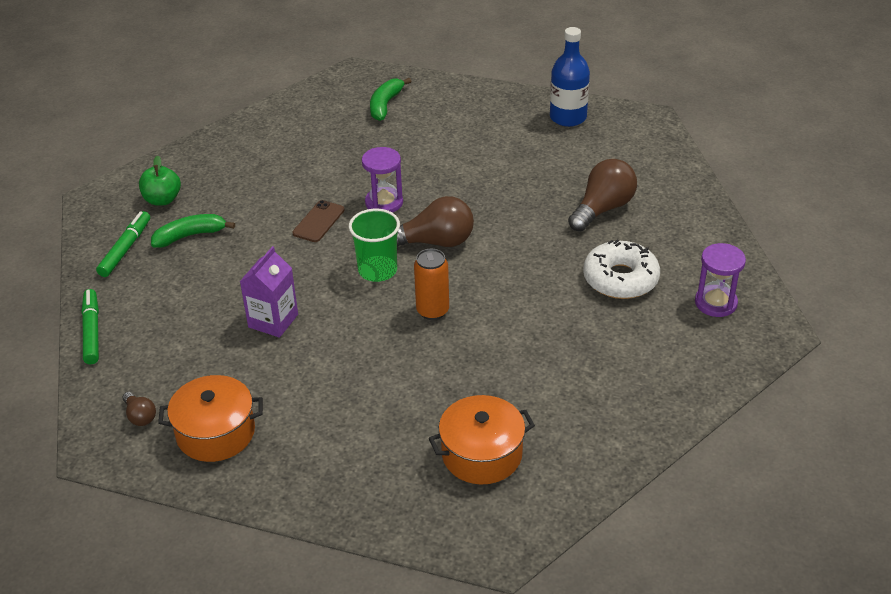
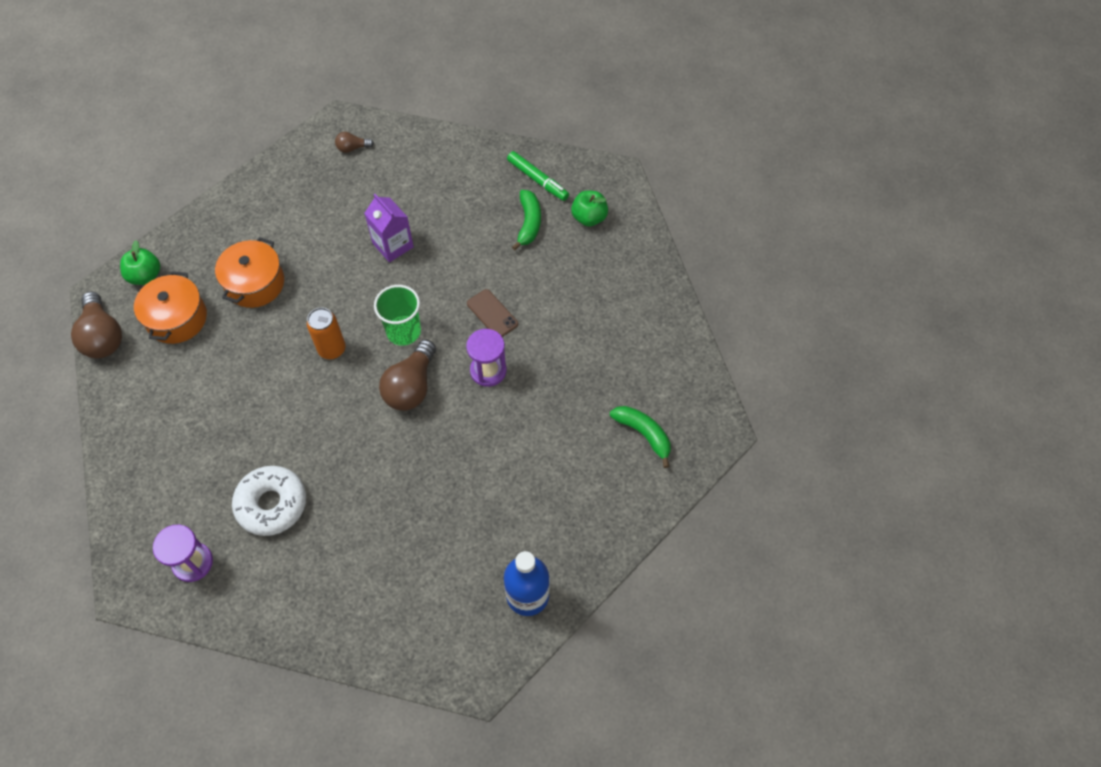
camera: 115 degrees right, 20 degrees up
(92, 331) = (454, 141): green marker -> none
(216, 433) = (308, 182): orange pot -> orange pot (255, 283)
(445, 518) = (145, 276): none -> green apple
(602, 209) = (367, 544): brown light bulb -> brown light bulb (103, 336)

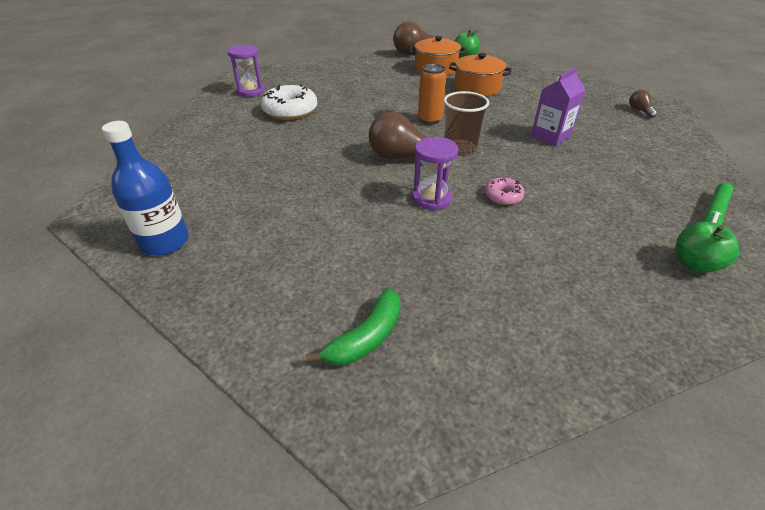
camera: 85 degrees right, 20 degrees down
(403, 331) = (460, 149): green cup -> brown cup
(492, 314) = (503, 196): brown phone -> pink donut
(529, 223) = (642, 213): green banana -> none

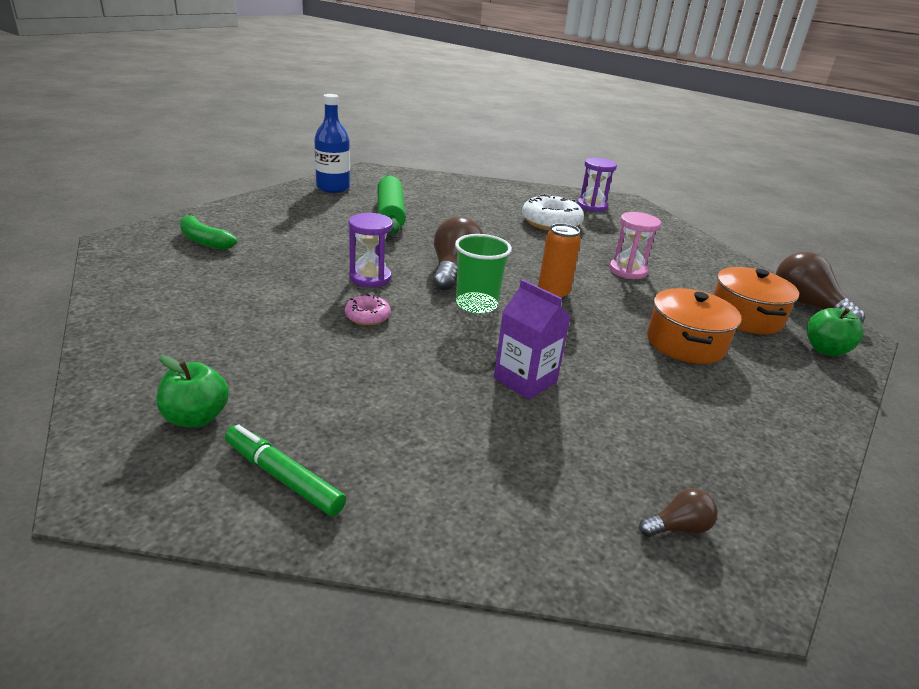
camera: 85 degrees right, 10 degrees down
(268, 193) = (390, 214): none -> green rolling pin
(382, 92) = (628, 271): none -> pink hourglass
(460, 149) = (476, 304): brown cup -> green cup

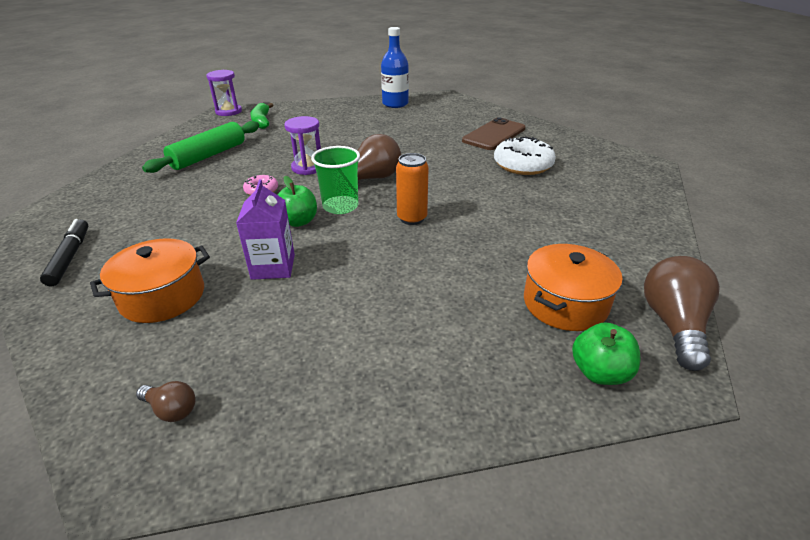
camera: 45 degrees right, 5 degrees up
(196, 418) = (95, 212): green apple -> green apple (298, 221)
(283, 477) = (70, 257): green marker -> black marker
(390, 214) = (400, 129): green rolling pin -> green rolling pin (208, 156)
(483, 201) = (494, 135): none -> brown phone
(592, 206) = (595, 161): purple hourglass -> purple hourglass (228, 111)
(628, 271) = (518, 223): pink hourglass -> none
(685, 343) = (450, 298): orange pot -> orange pot (162, 296)

